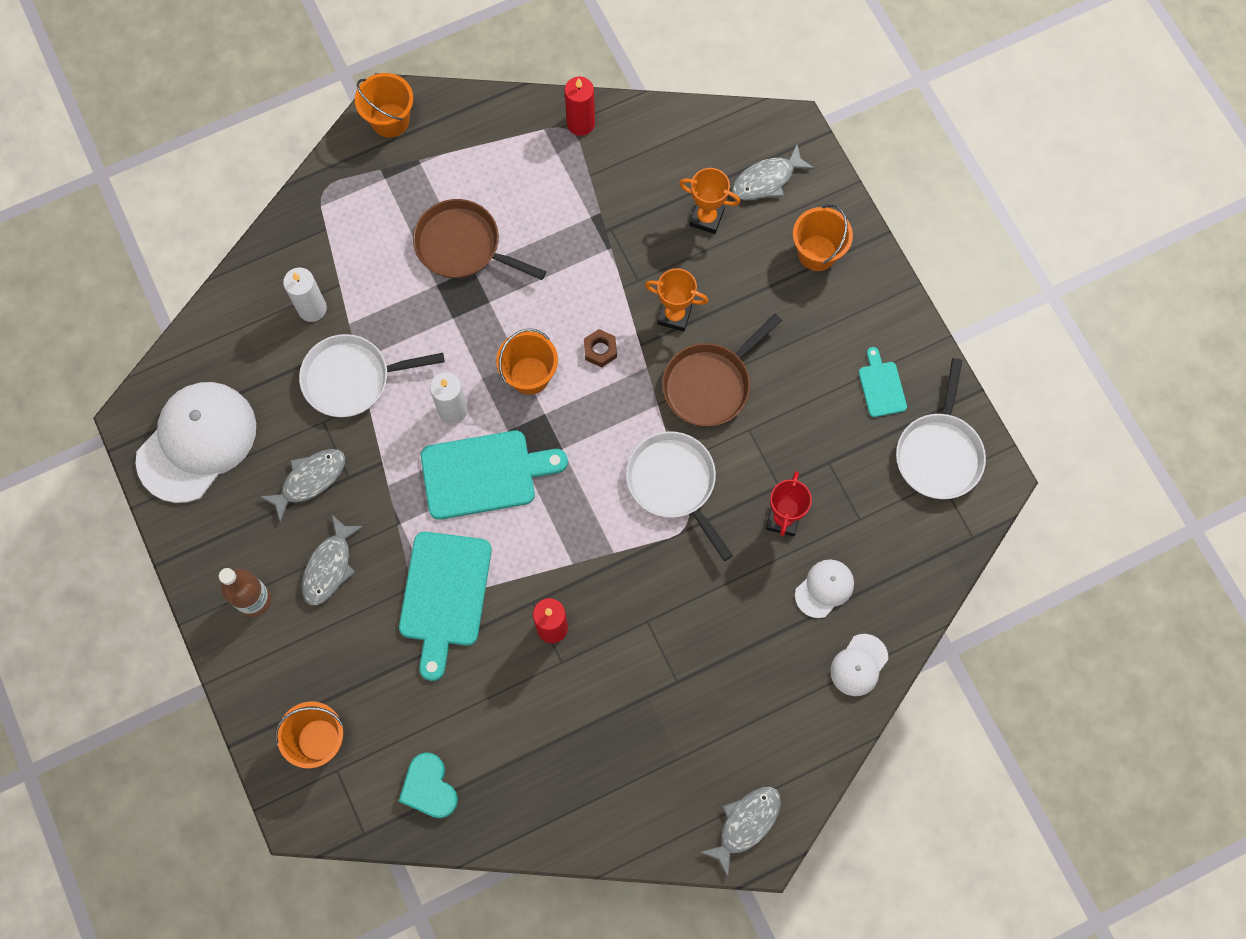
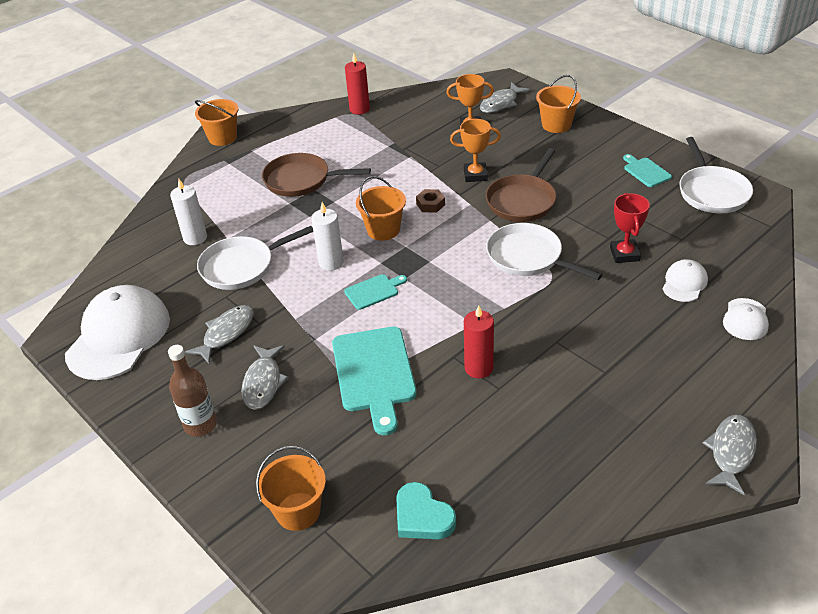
camera: 15 degrees left, 30 degrees down
(484, 474) = (374, 291): turquoise cutting board -> turquoise cutting board, size x0.51

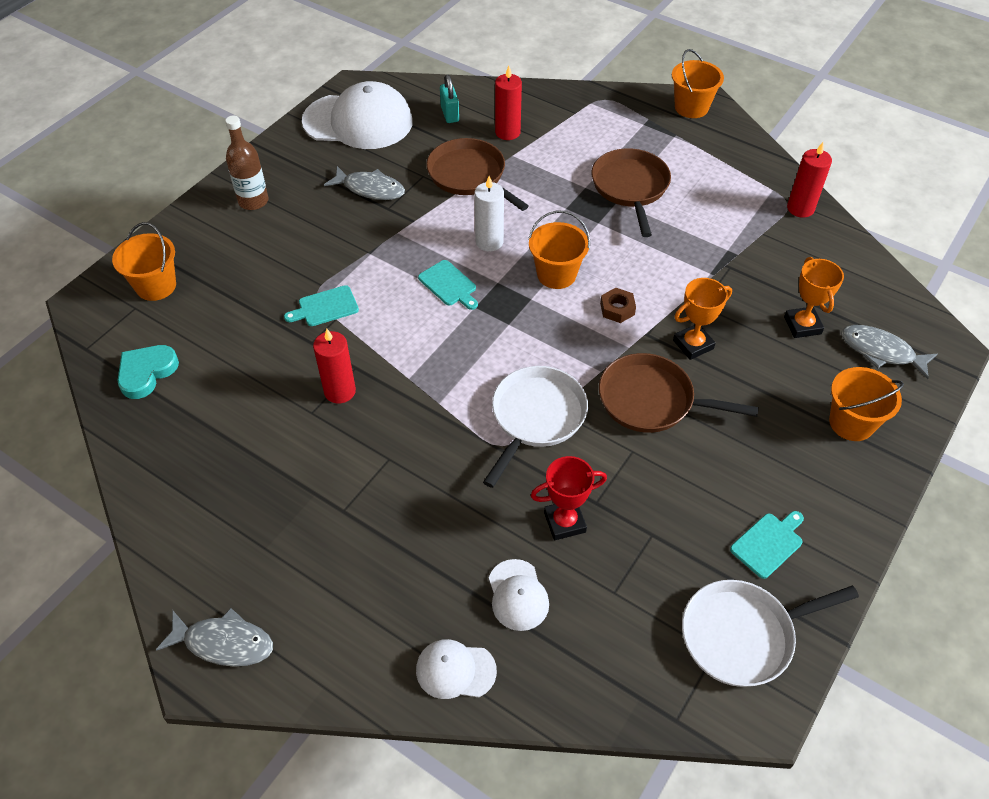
camera: 75 degrees right, 10 degrees up
(147, 271) = (449, 114): none -> turquoise padlock
(195, 238) = (507, 132): white candle -> red candle
(241, 266) = (470, 176): white pan -> brown pan
(263, 383) = (306, 229): grey fish -> none
(374, 373) = (325, 307): turquoise cutting board -> turquoise cutting board, size x0.51
(475, 175) = (693, 344): orange trophy -> orange trophy turned 75 degrees clockwise
(684, 283) = (518, 595): white cap -> white cap turned 60 degrees clockwise

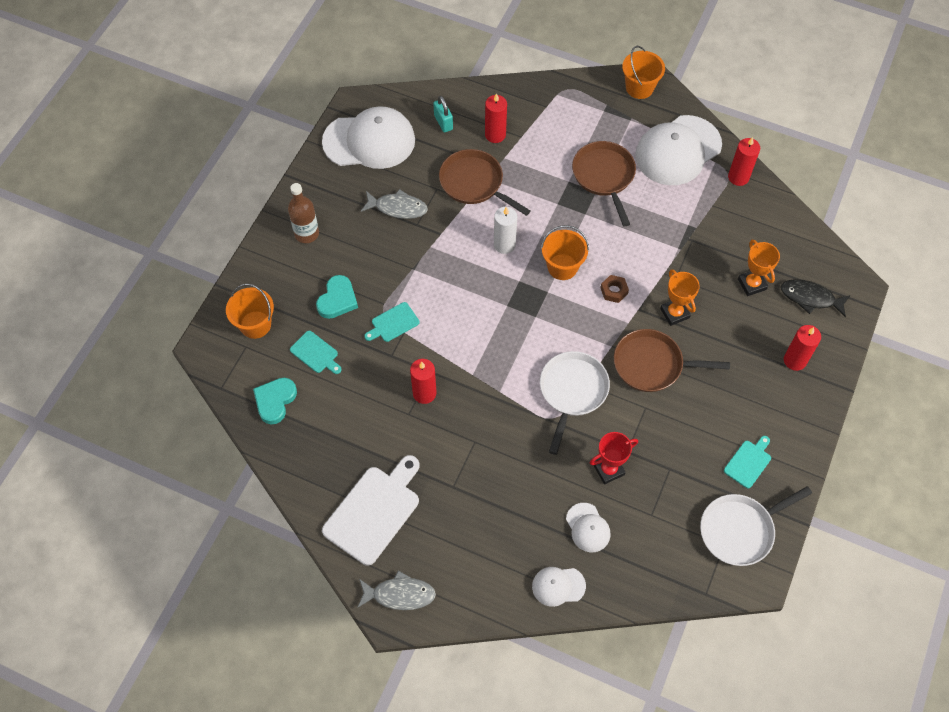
camera: 10 degrees left, 10 degrees up
(226, 525) = (374, 511): none -> white cutting board
(265, 273) = (337, 299): none -> turquoise heart
(449, 285) = (482, 289): turquoise cutting board -> turquoise cutting board (316, 353)
(693, 344) = (674, 313): orange trophy -> orange trophy turned 75 degrees counterclockwise
(727, 173) = (678, 150): none -> white cap
(851, 423) = (795, 360): orange bucket -> red candle
(881, 351) = (810, 298): grey fish -> black fish

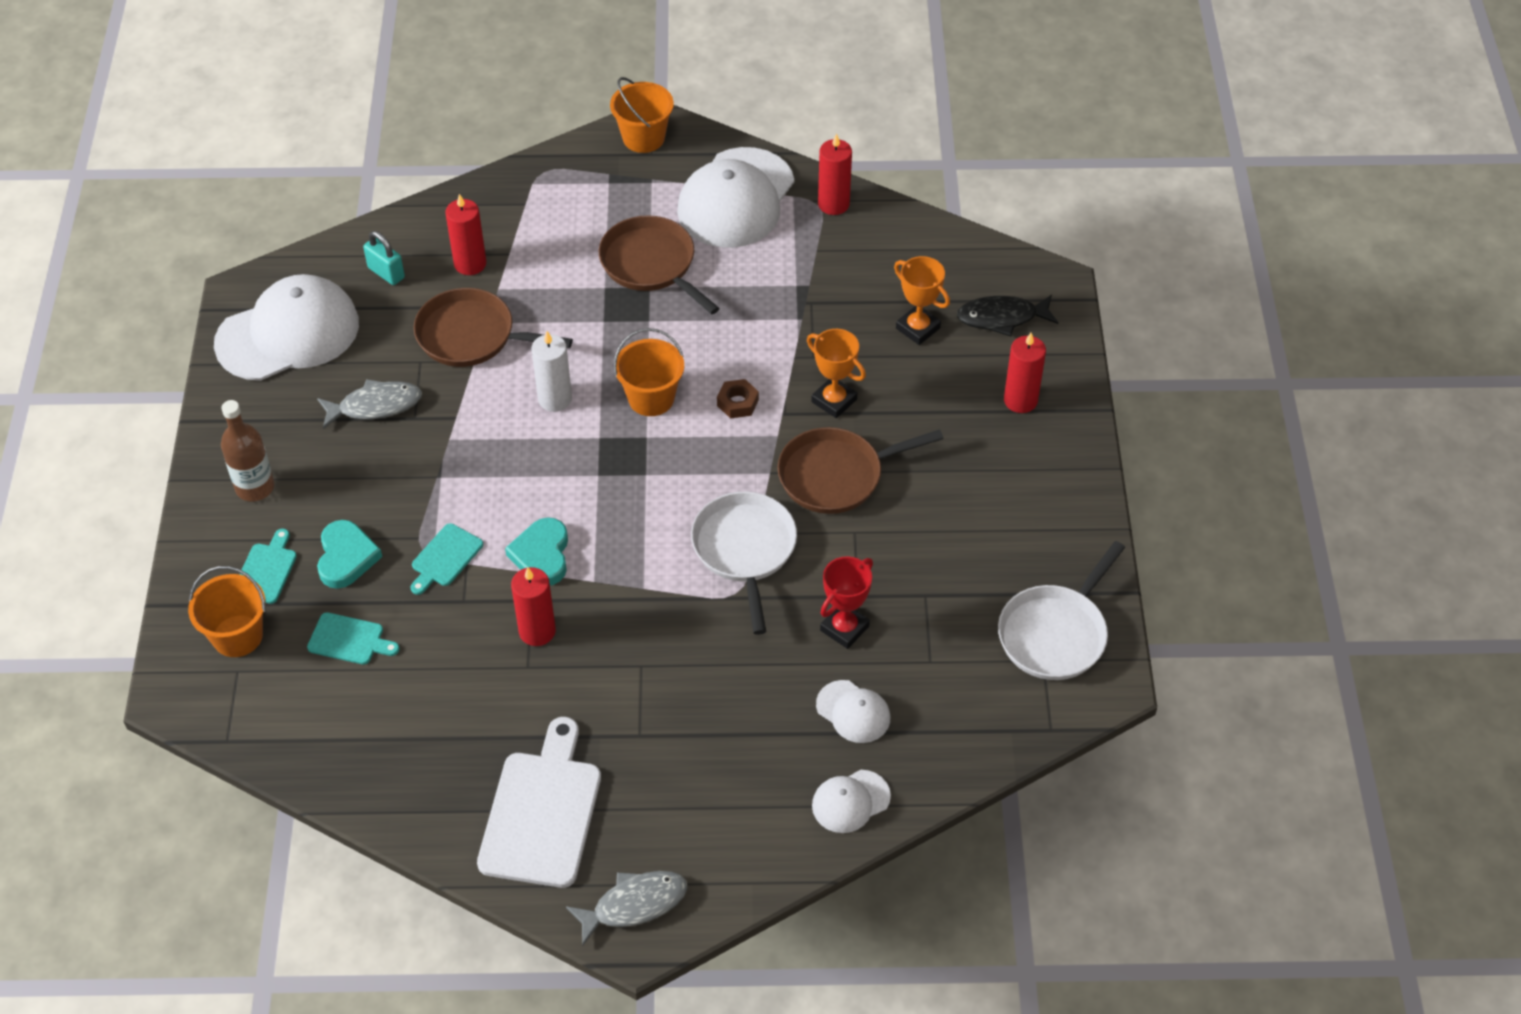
camera: 25 degrees left, 10 degrees down
(275, 401) = (319, 726): turquoise heart -> turquoise heart (542, 555)
(748, 462) = (1024, 546): turquoise cutting board -> turquoise cutting board (266, 570)

